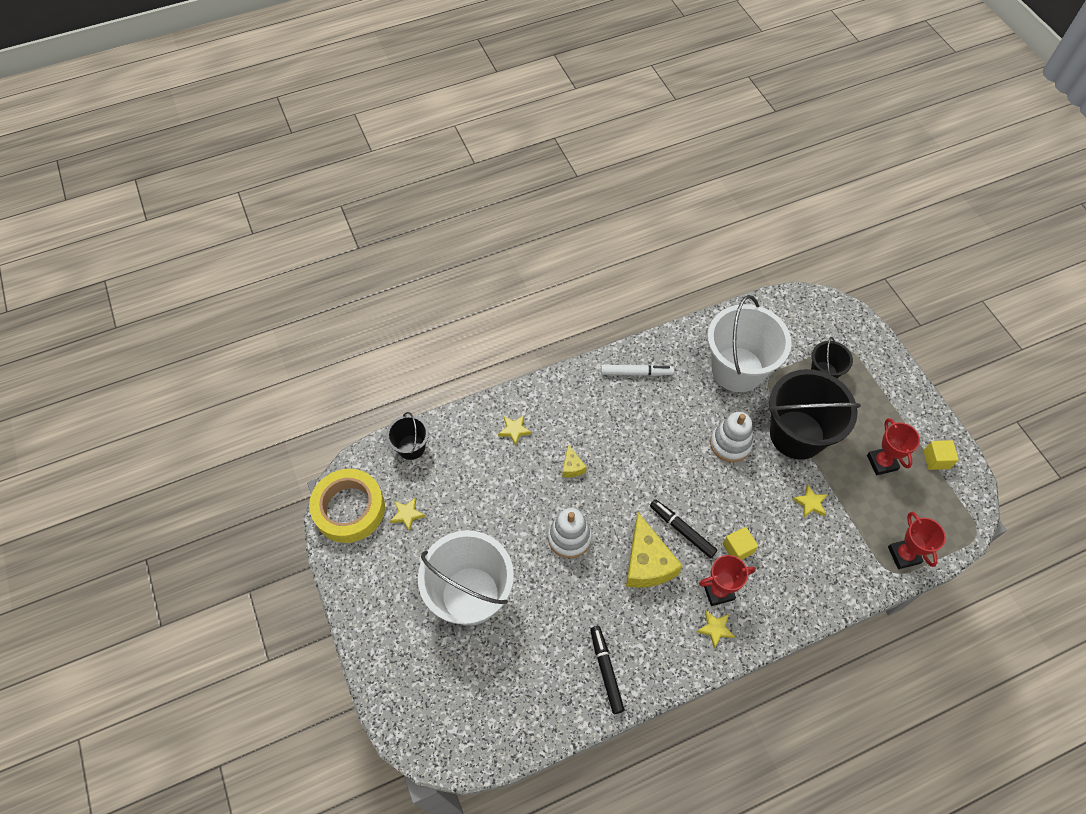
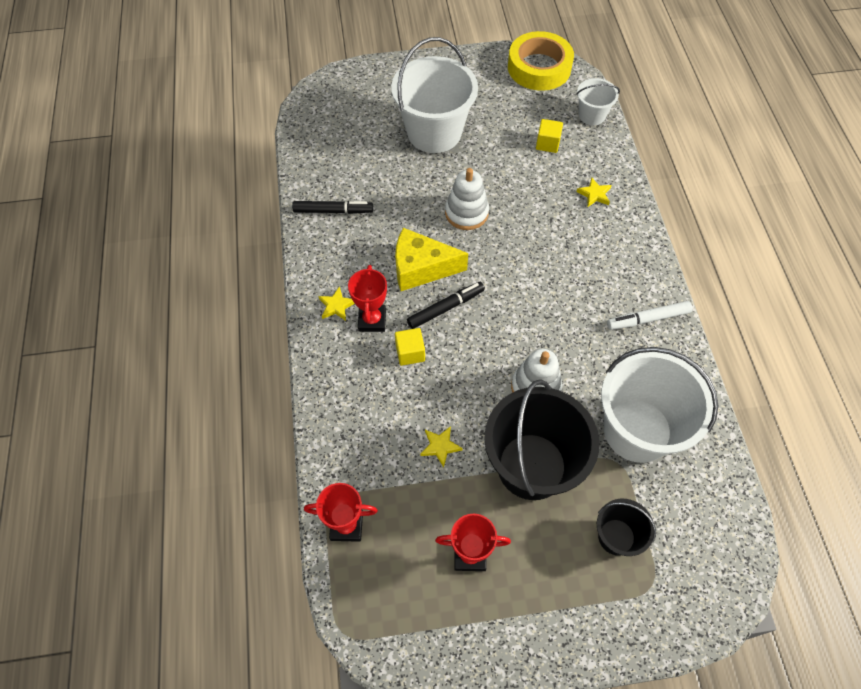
camera: 105 degrees right, 0 degrees up
(407, 514) = (523, 103): yellow star -> none
(411, 447) = (592, 115): black bucket -> white bucket
(572, 467) = (542, 232): yellow cheese -> none
(636, 373) = (648, 319): white marker -> white marker turned 60 degrees clockwise
(936, 459) = (456, 631): yellow cube -> yellow cube (547, 143)

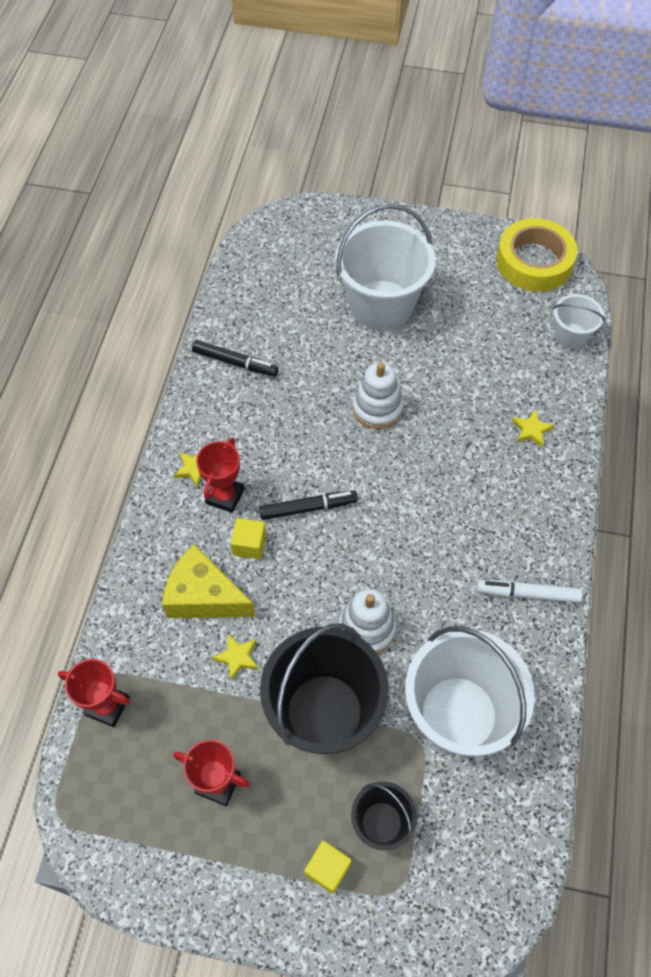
camera: 20 degrees right, 0 degrees up
(421, 268) = (301, 455): yellow cheese -> yellow cheese (204, 596)
(547, 143) = (504, 354): yellow cube -> yellow cube (327, 869)

